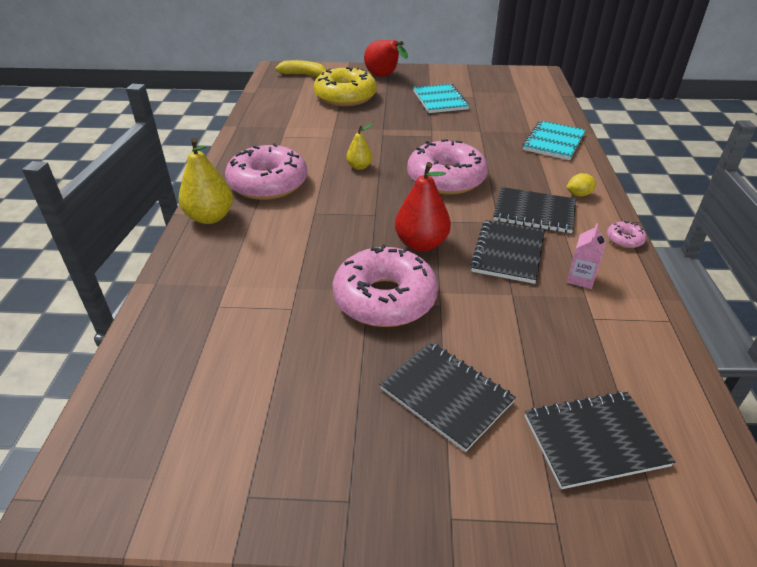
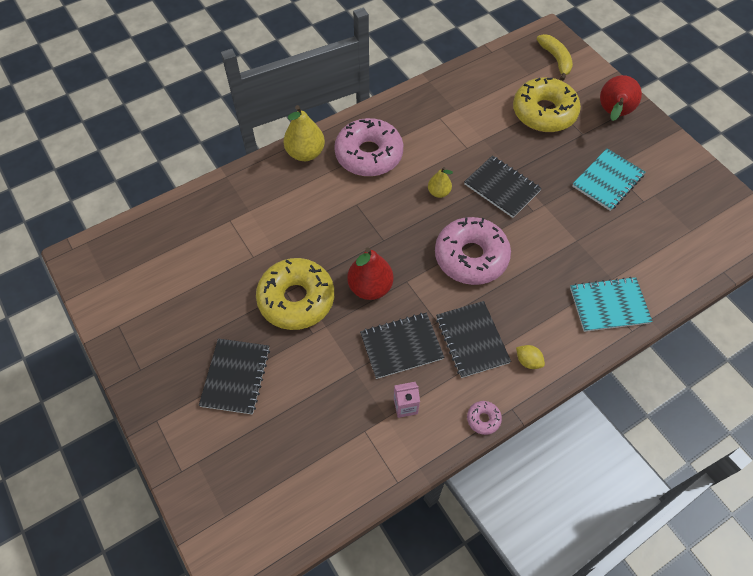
camera: 55 degrees right, 20 degrees up
(385, 299) = (296, 299): pink donut -> yellow donut
(594, 440) = (249, 470): black notebook -> black notebook (502, 188)

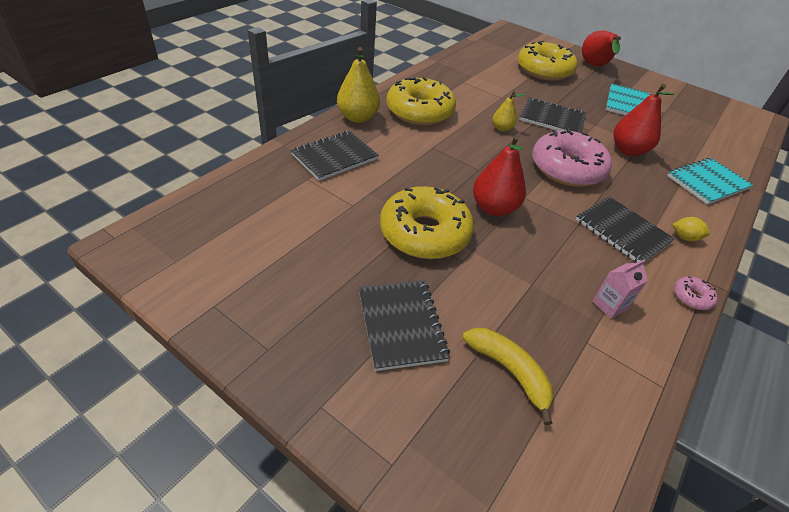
camera: 25 degrees left, 15 degrees down
(369, 155) = (419, 111): pink donut -> yellow donut
(401, 346) = (562, 251): black notebook -> black notebook (335, 157)
(554, 247) = (628, 150): none -> red pear
(556, 59) = (526, 42): yellow banana -> yellow banana (509, 371)

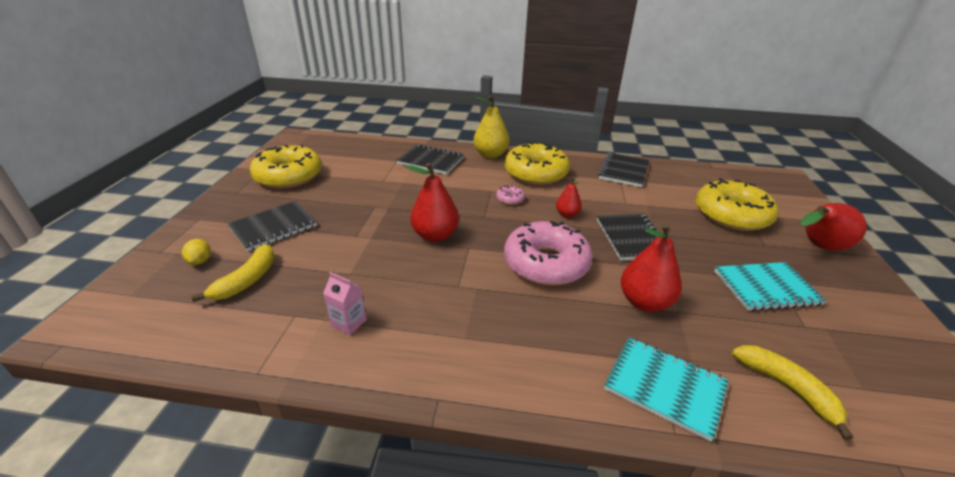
camera: 65 degrees right, 10 degrees down
(424, 233) = (375, 213): yellow donut -> yellow donut (289, 176)
(502, 128) = (567, 214): yellow pear -> red pear
(622, 231) = (472, 317): black notebook -> black notebook (623, 171)
(685, 237) = (507, 371): yellow lemon -> yellow lemon (200, 261)
(691, 297) = (398, 385): pink donut -> pink donut (510, 199)
(712, 145) = (787, 388): none -> yellow banana

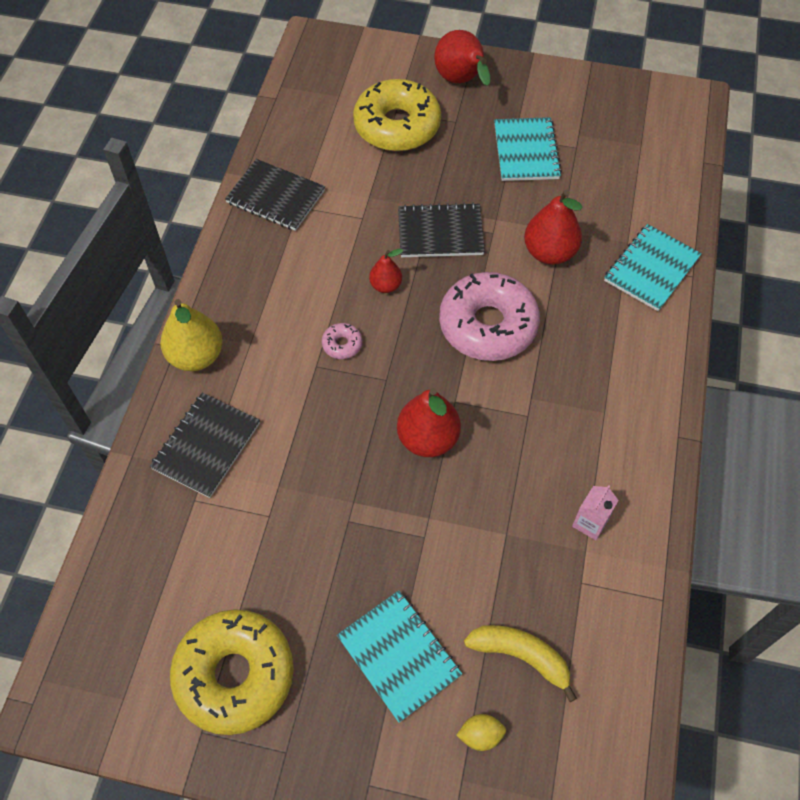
camera: 85 degrees left, 25 degrees up
(274, 227) = (399, 656): black notebook -> turquoise notebook
(535, 173) = (269, 303): yellow donut -> none
(787, 388) = (645, 191): yellow banana -> none

